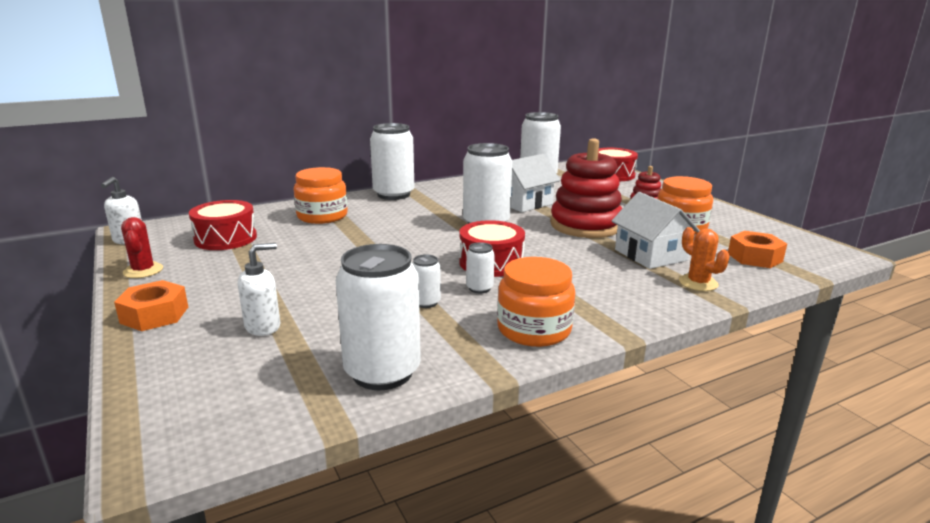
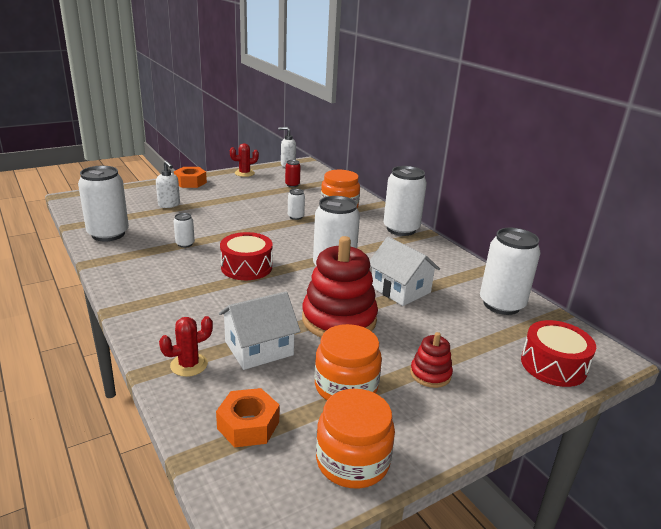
camera: 85 degrees right, 5 degrees up
(225, 238) = (292, 185): red drum -> red can
(479, 288) = (202, 261): white can -> white can (295, 217)
(534, 329) = (135, 277): orange jar -> orange jar (352, 461)
(698, 283) = (189, 365): orange cactus -> red cactus

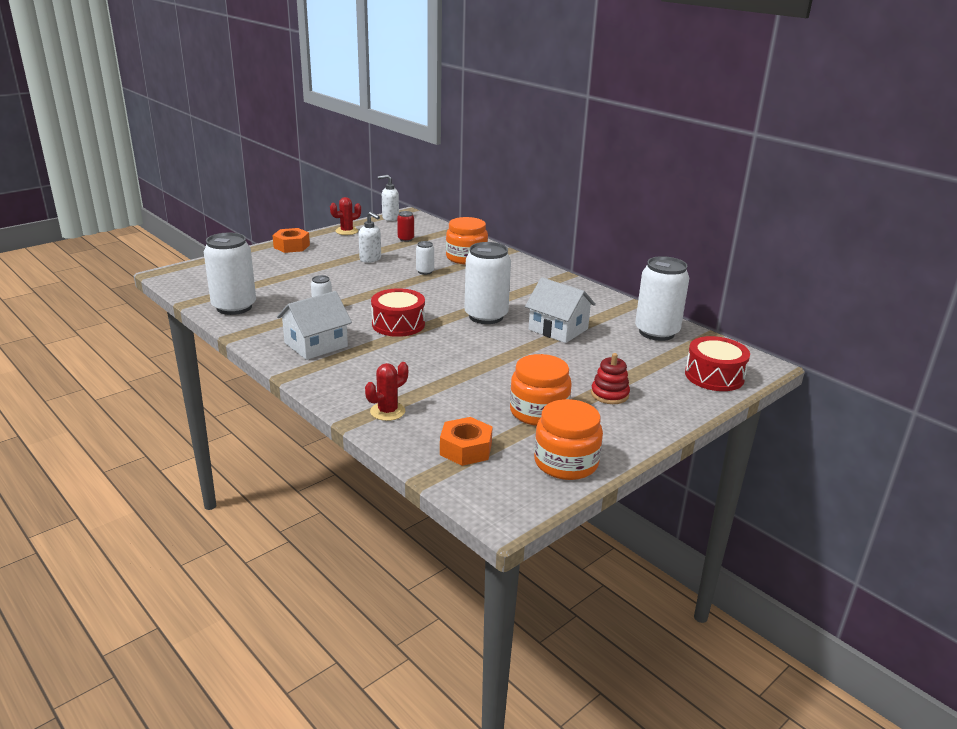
camera: 10 degrees left, 0 degrees up
(169, 205) = (282, 272): white soap dispenser -> white soap dispenser (370, 259)
(259, 348) = (446, 391): white house -> white house (316, 345)
(339, 319) = (510, 360): red stacking toy -> none
(401, 229) = (538, 274): white can -> none

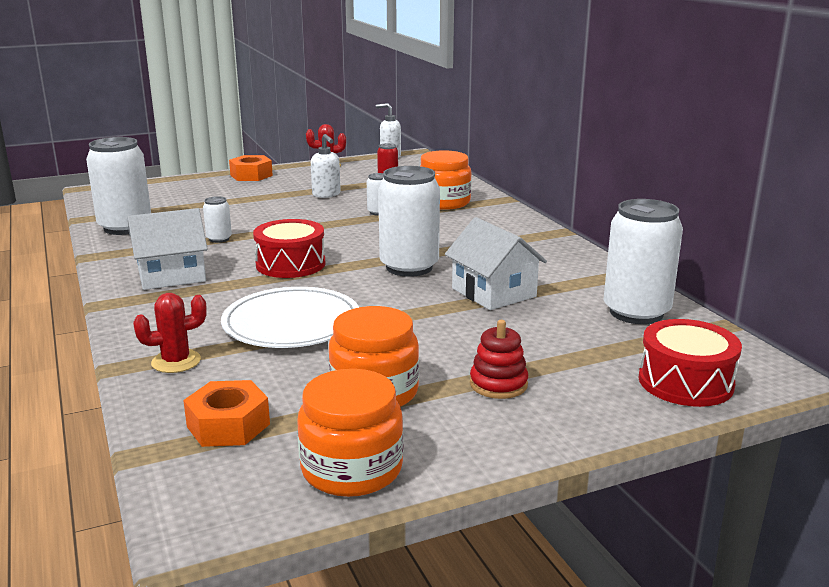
camera: 20 degrees right, 5 degrees down
(441, 371) = (291, 323): none -> white plate

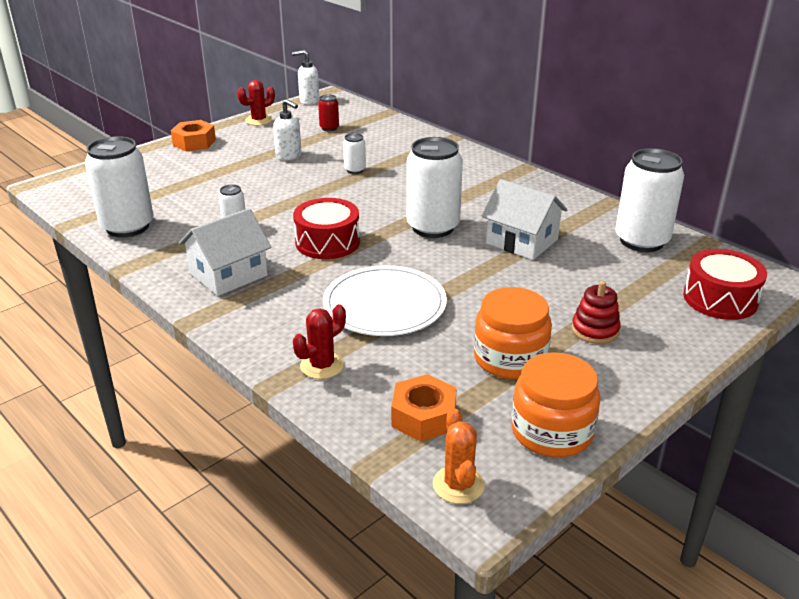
camera: 20 degrees left, 10 degrees up
(198, 495) = (458, 485): none -> orange cactus
(443, 202) = (402, 149): orange jar -> none

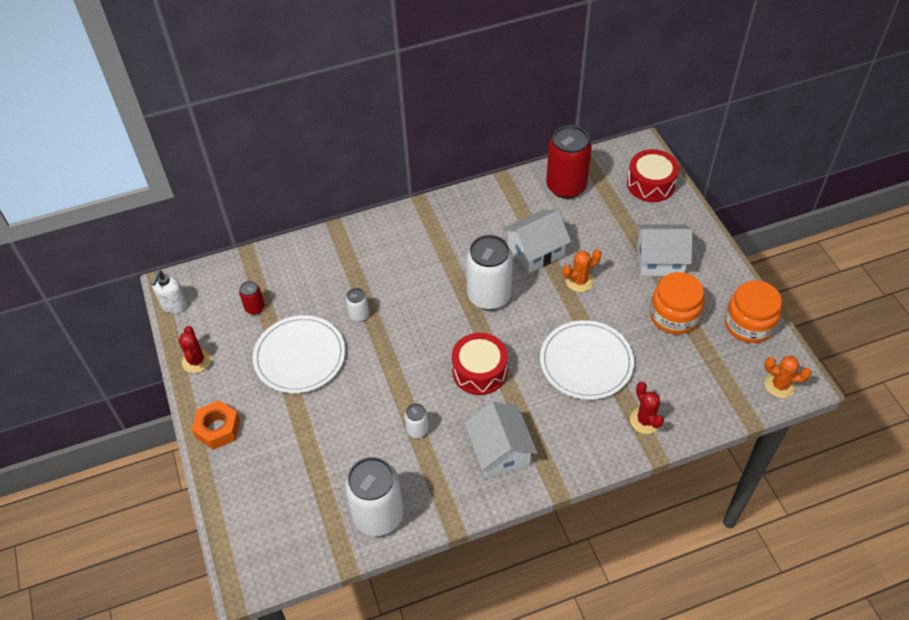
camera: 65 degrees left, 20 degrees up
(289, 156) = (300, 356): white soap dispenser -> white plate
(423, 417) = (716, 381): orange nut -> none
(504, 277) = (579, 281): none -> orange cactus
(595, 330) = (660, 260): red stacking toy -> white house
(641, 241) = (566, 186): white can -> red can

